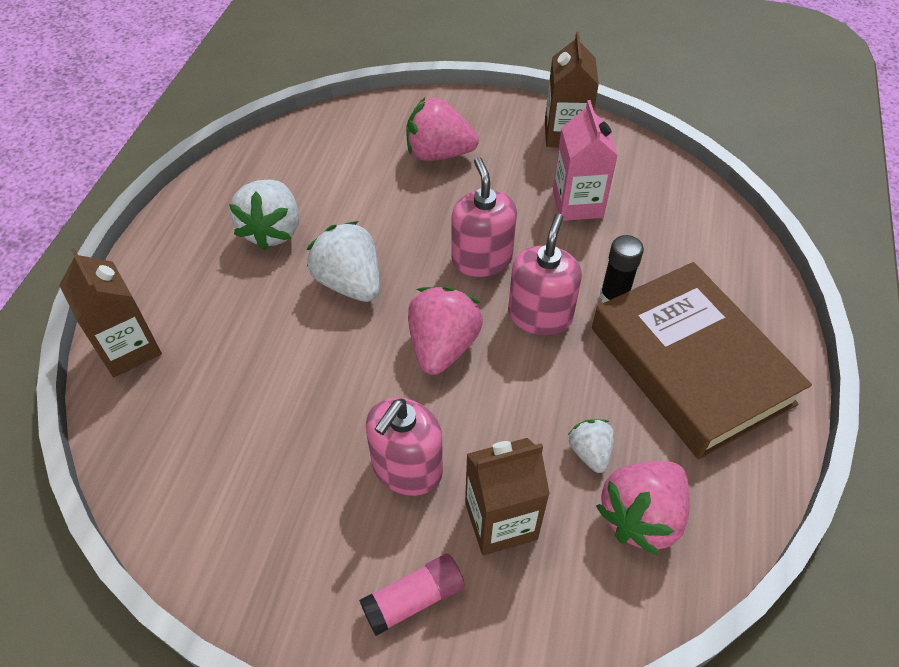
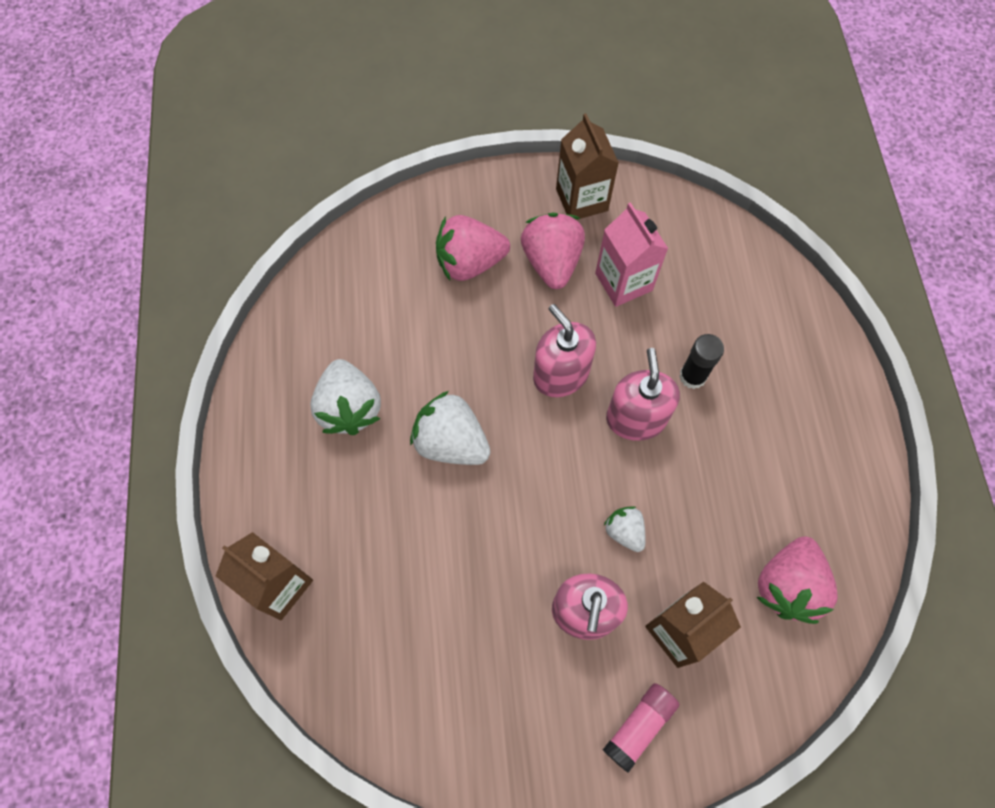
camera: 20 degrees left, 15 degrees up
(442, 346) = (564, 481): pink strawberry -> pink strawberry (551, 262)
(590, 452) = (727, 541): white strawberry -> white strawberry (624, 532)
(690, 365) = (780, 426): brown book -> none

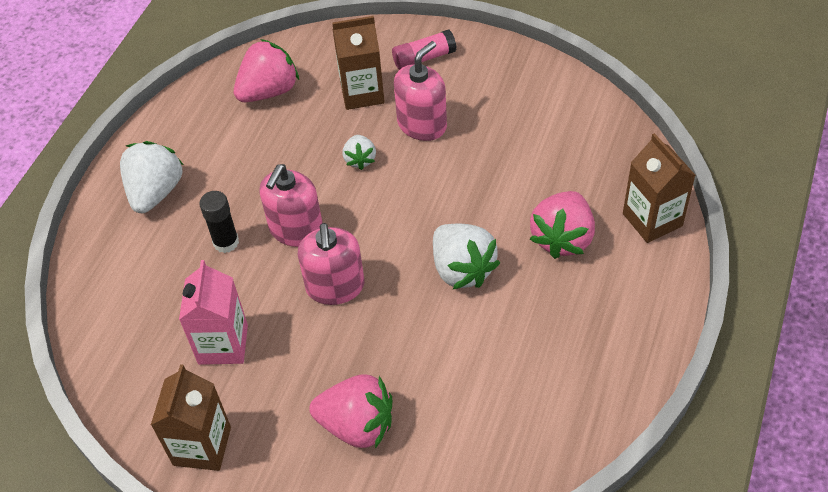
camera: 150 degrees left, 15 degrees down
(349, 408) = (541, 331): white strawberry -> white strawberry (155, 192)
(551, 262) = (276, 392): pink strawberry -> pink strawberry (562, 238)

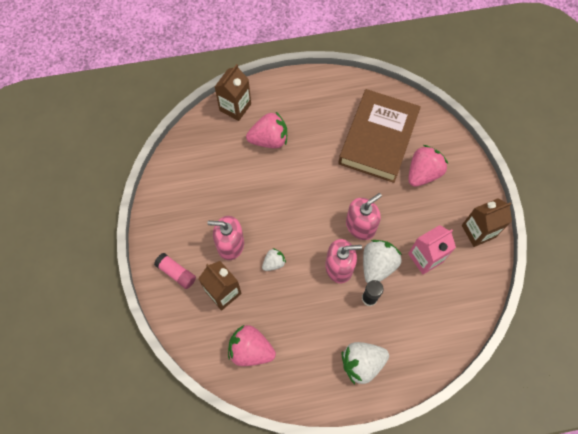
camera: 125 degrees left, 15 degrees up
(357, 425) = (423, 173): pink strawberry -> pink strawberry turned 60 degrees clockwise
(462, 269) = (314, 174): white strawberry -> white strawberry (377, 265)
(465, 392) = (378, 139): none -> brown book

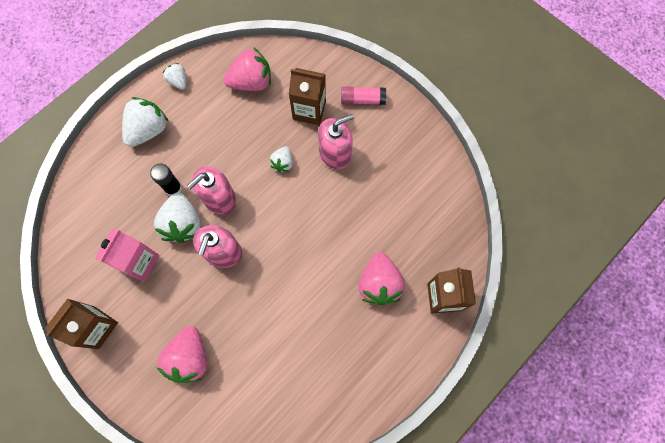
camera: 145 degrees right, 5 degrees up
(269, 139) = (379, 283): pink strawberry -> pink strawberry turned 45 degrees counterclockwise
(310, 394) = (178, 81): none -> white strawberry
(378, 139) = (263, 366): brown book -> none

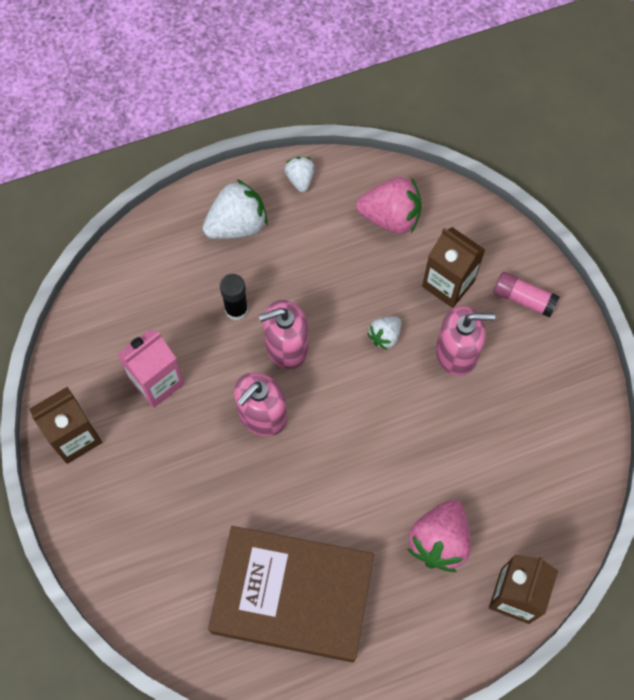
camera: 25 degrees right, 5 degrees down
(183, 224) = (229, 358): white strawberry -> none
(189, 357) = (167, 523): pink strawberry -> none
(298, 366) = (292, 596): none -> brown book

